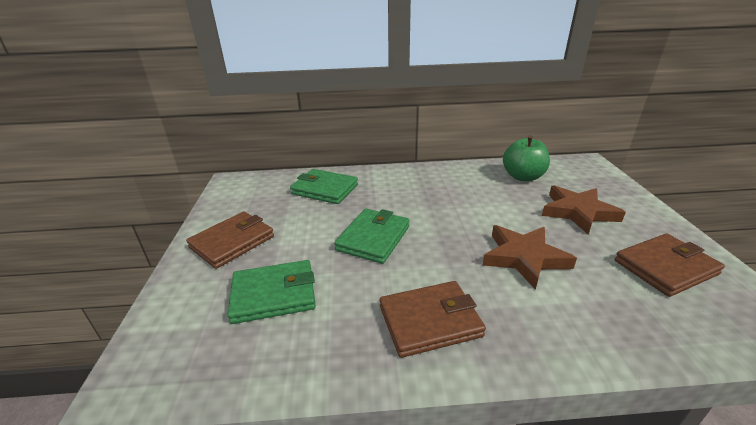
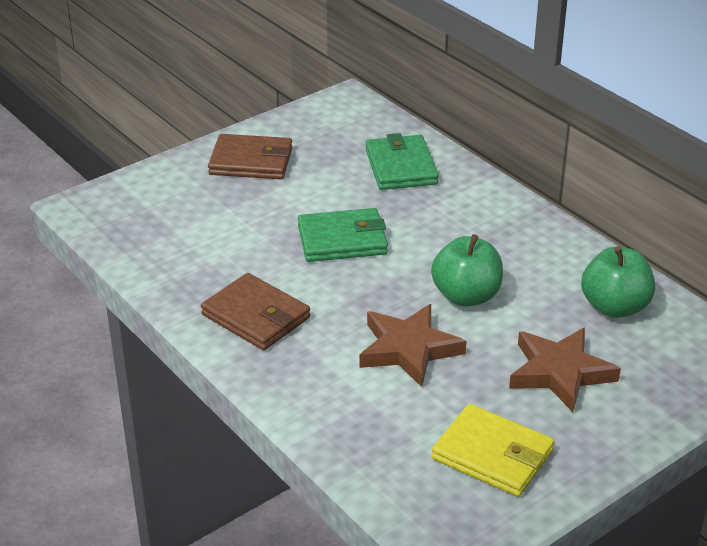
camera: 55 degrees right, 5 degrees up
(274, 294) = (210, 221): green wallet -> none
(479, 215) = (466, 296): none -> green apple
(665, 267) = (492, 455): brown wallet -> yellow wallet

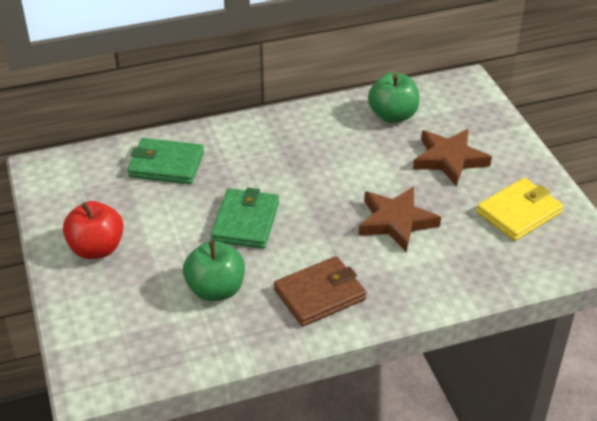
camera: 70 degrees left, 5 degrees up
(251, 161) = (97, 249): brown wallet -> red apple
(466, 296) = (349, 177): green apple -> green apple (216, 290)

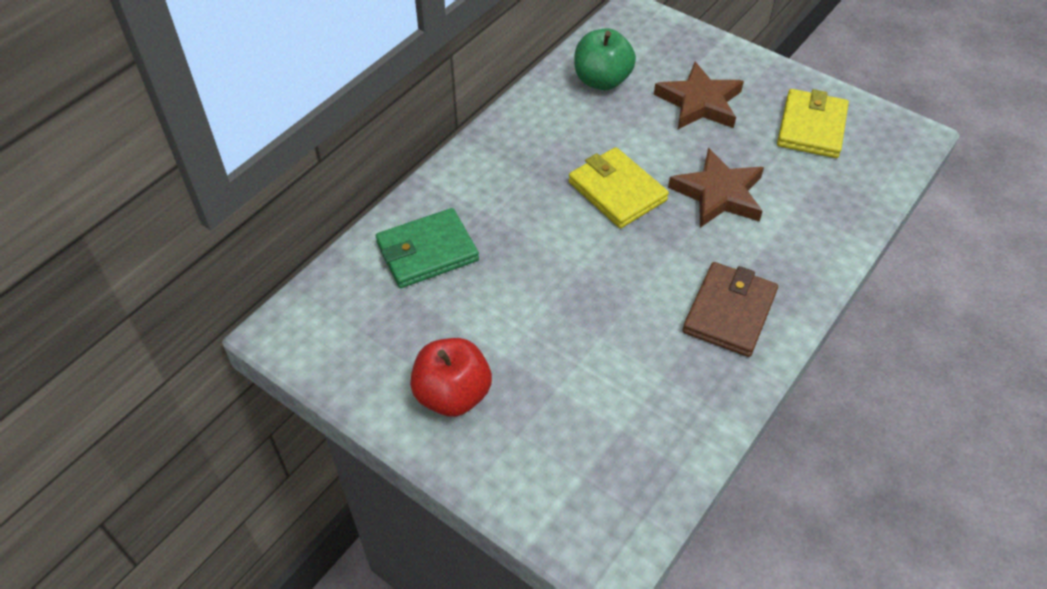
camera: 35 degrees left, 10 degrees up
(216, 290) = (627, 367): green apple -> none
(245, 222) = (578, 273): green wallet -> none
(325, 187) = (617, 191): none -> yellow wallet

